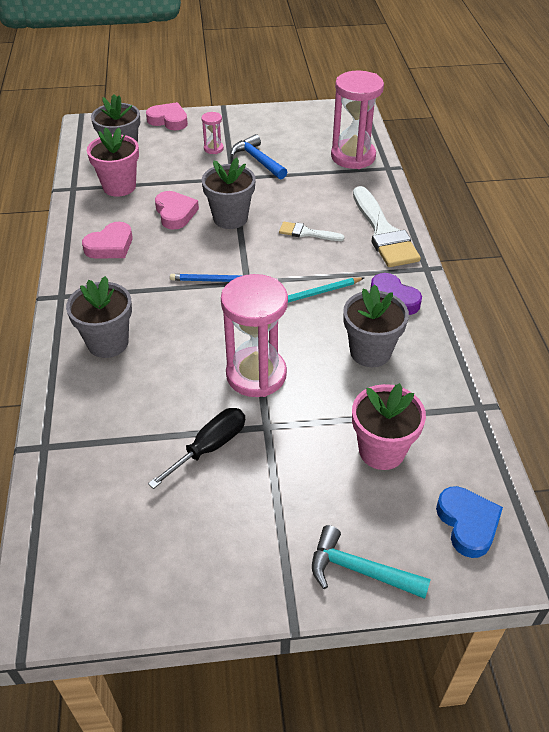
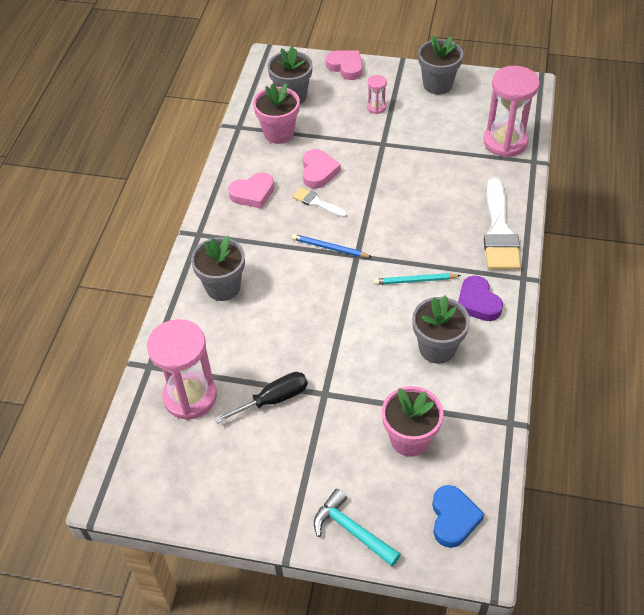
camera: 20 degrees right, 5 degrees up
(230, 218) = (365, 187): grey flower pot -> grey flower pot (437, 85)
(256, 375) = (332, 345): pink hourglass -> pink hourglass (190, 396)
(258, 160) = (413, 128): blue hammer -> none
(306, 233) = (428, 217): white brush -> white brush (317, 203)

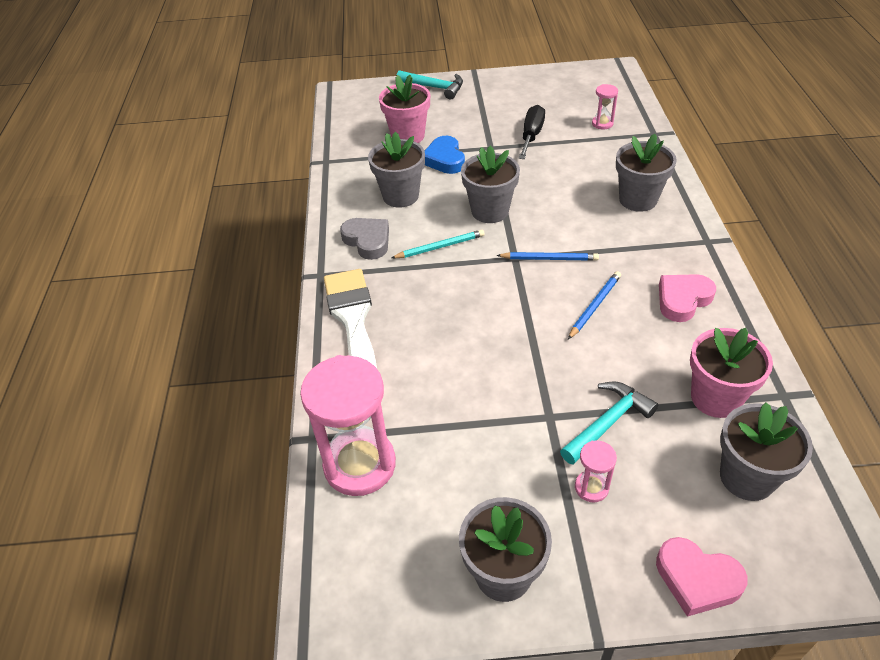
camera: 165 degrees right, 5 degrees down
(190, 396) = (602, 123): pink hourglass -> pink hourglass, size x0.45
(273, 399) = (531, 135): black screwdriver -> black screwdriver turned 150 degrees clockwise
(317, 203) = (594, 306): white brush -> blue pencil
(318, 171) = (618, 349): pink heart -> none
(350, 134) = (608, 423): none -> turquoise hammer
(358, 308) = (490, 211): none -> grey flower pot
(453, 518) = (363, 105): blue heart -> blue heart (444, 159)
(477, 302) = (367, 241): purple heart -> grey heart

